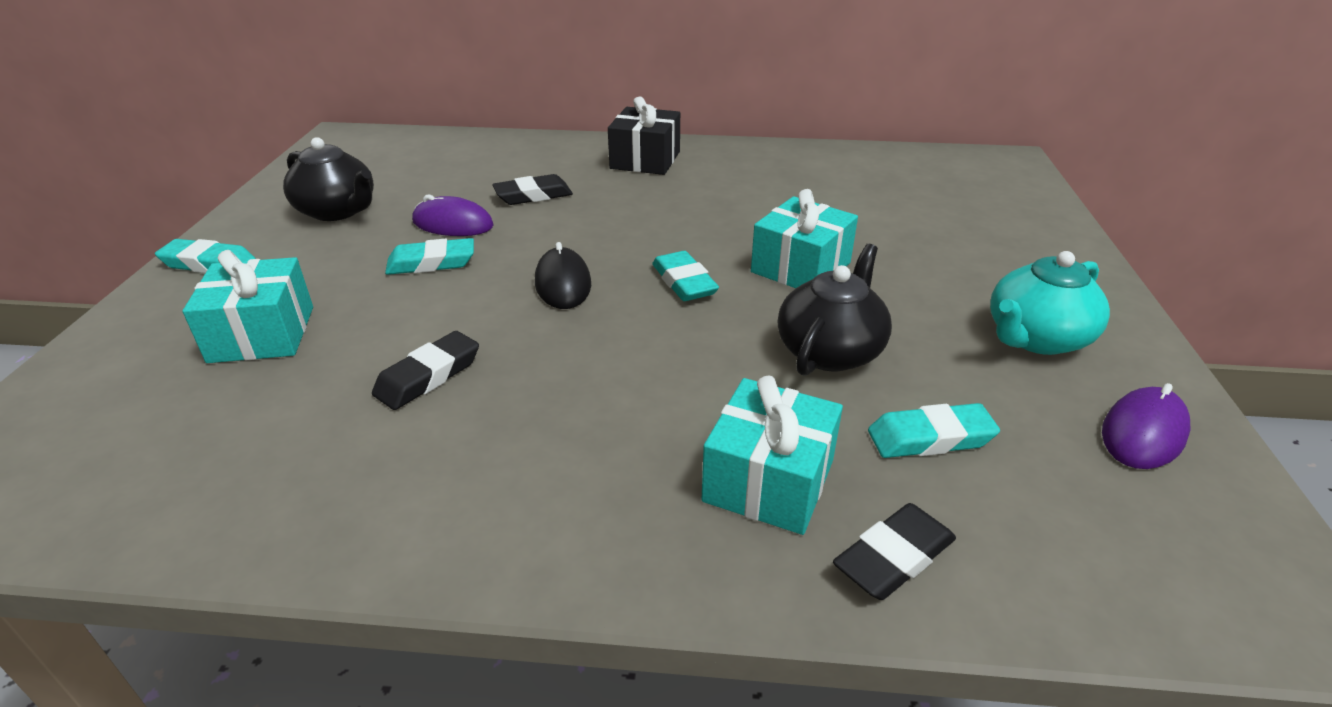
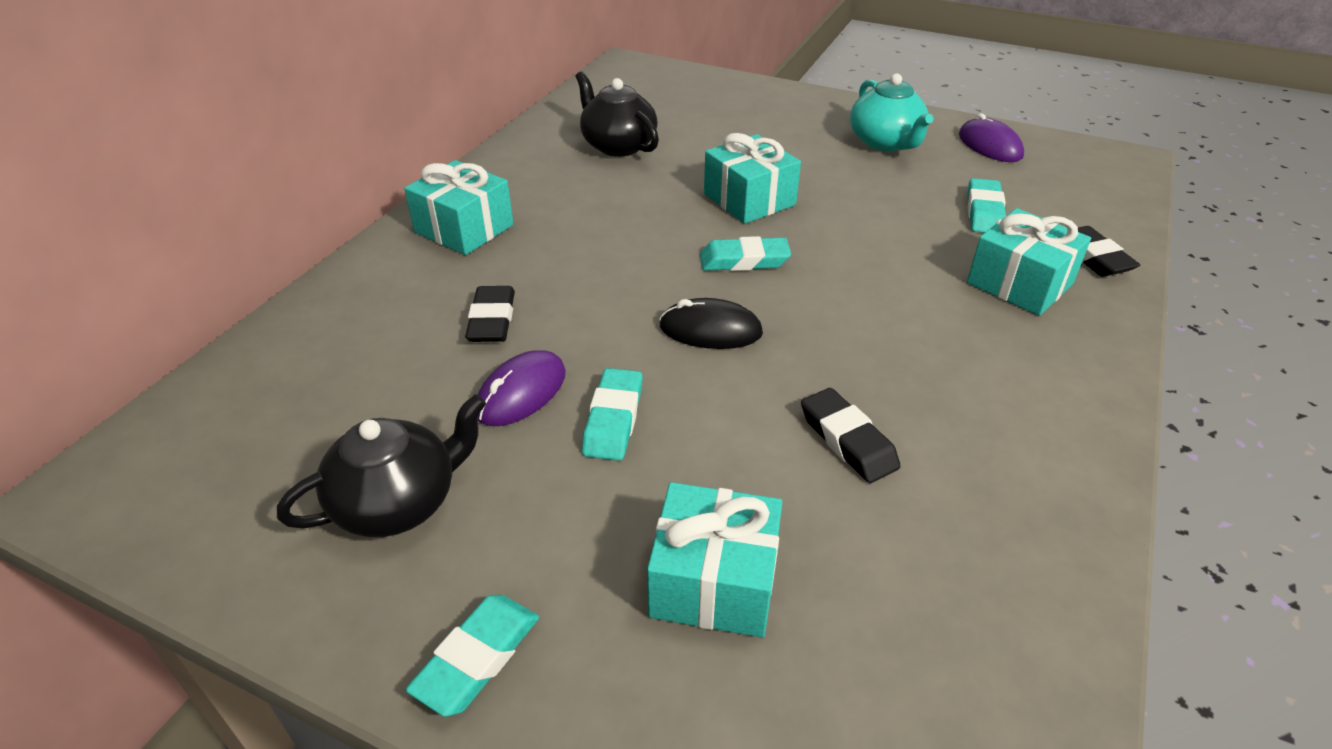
camera: 70 degrees left, 5 degrees up
(645, 160) = (464, 228): black gift -> turquoise gift
(830, 351) = (875, 219): black teapot -> black teapot (618, 145)

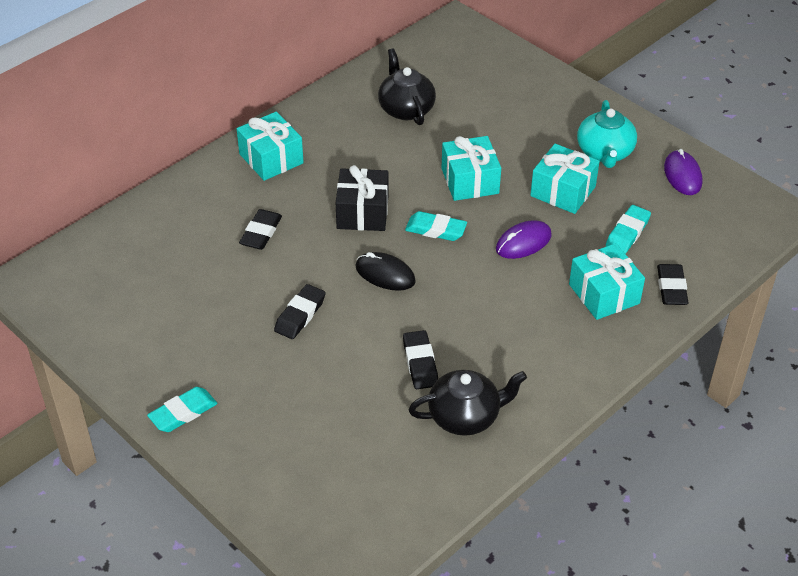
camera: 20 degrees right, 5 degrees up
(398, 502) = (172, 329): black teapot -> black teapot (465, 416)
(521, 392) = (258, 285): purple mouse -> purple mouse (523, 242)
(613, 419) = (300, 315): turquoise eraser -> black eraser
(630, 262) = (362, 212): none -> black gift
(714, 581) = (306, 412): turquoise gift -> turquoise gift (563, 191)

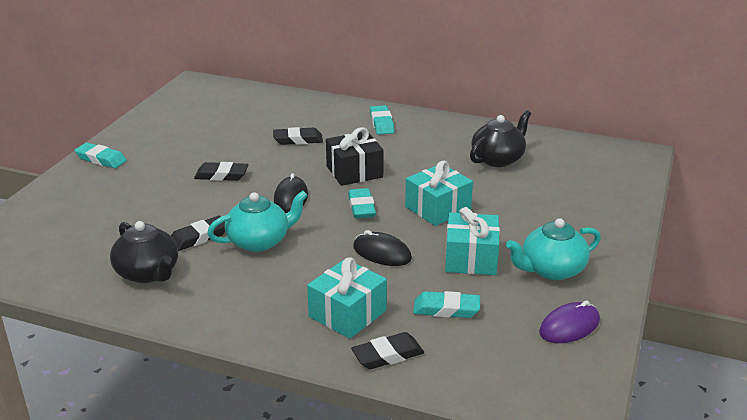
camera: 65 degrees right, 15 degrees down
(271, 158) = (381, 123): turquoise gift -> turquoise eraser
(454, 319) = (259, 241): none -> turquoise teapot
(523, 242) = (382, 253): purple mouse -> black mouse

